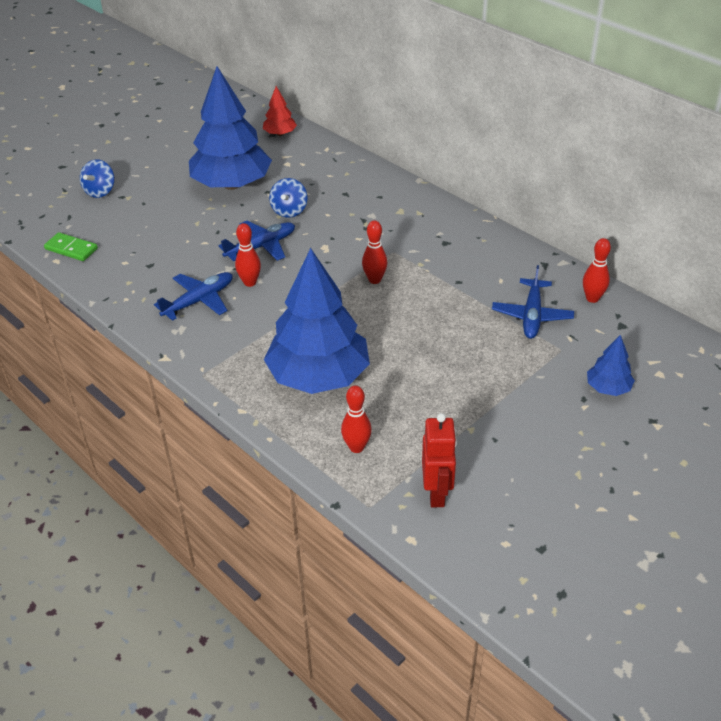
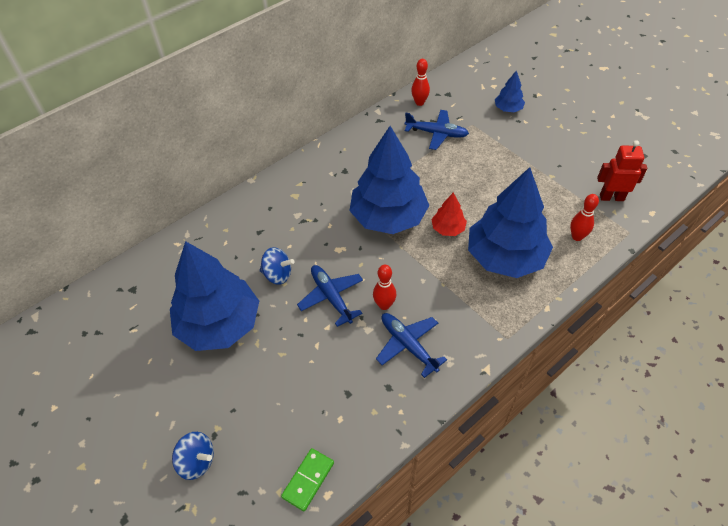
camera: 85 degrees left, 10 degrees up
(280, 134) = (134, 282): red tree -> red tree (448, 228)
(374, 280) = (388, 217): red bowling pin -> blue tree

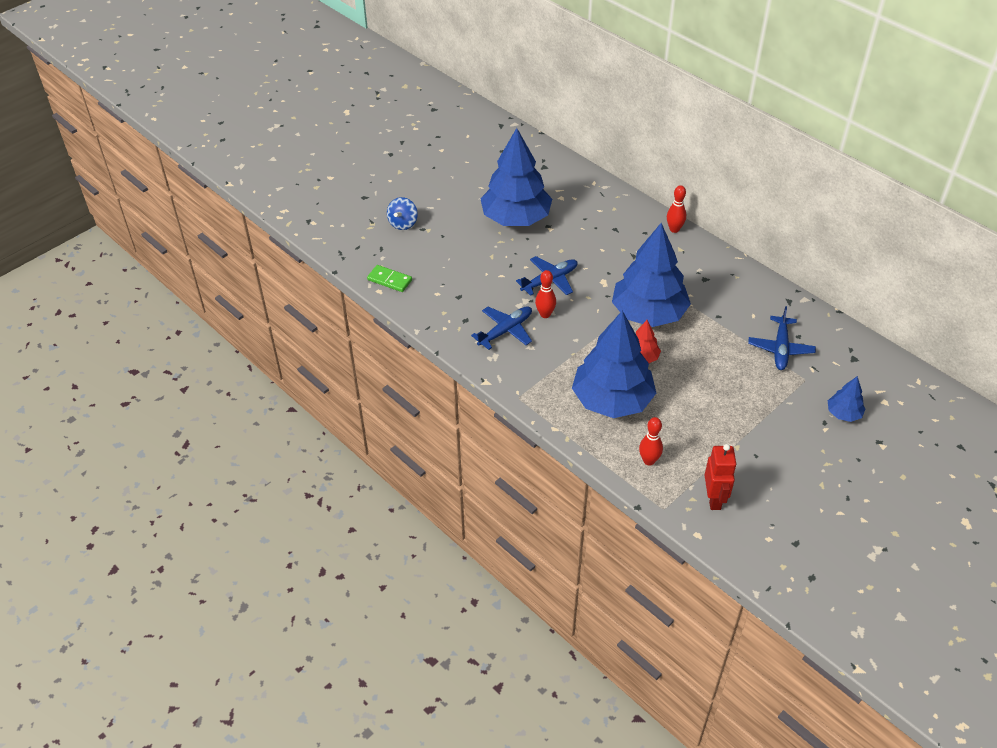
camera: 85 degrees right, 5 degrees down
(278, 275) = (569, 245): blue spinning top -> none
(419, 102) = (829, 333): red bowling pin -> red bowling pin (674, 229)

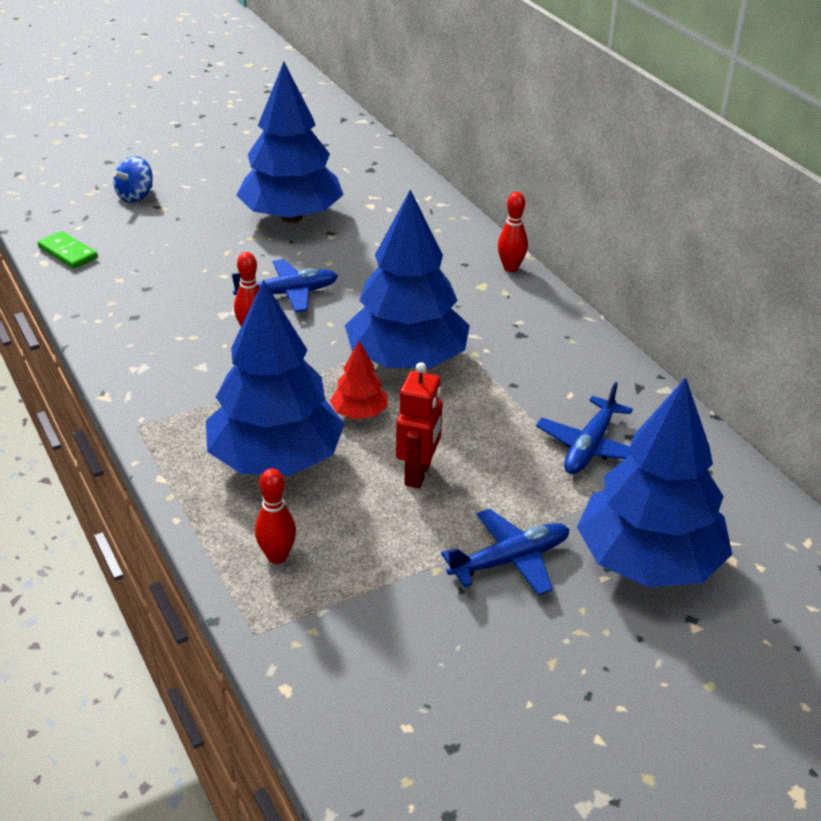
camera: 15 degrees right, 10 degrees down
(505, 331) = (180, 340): blue plane -> blue plane (509, 560)
(714, 499) = (349, 639): red robot -> red robot (418, 474)
(843, 413) = (648, 561): blue tree -> blue tree, size x2.26

